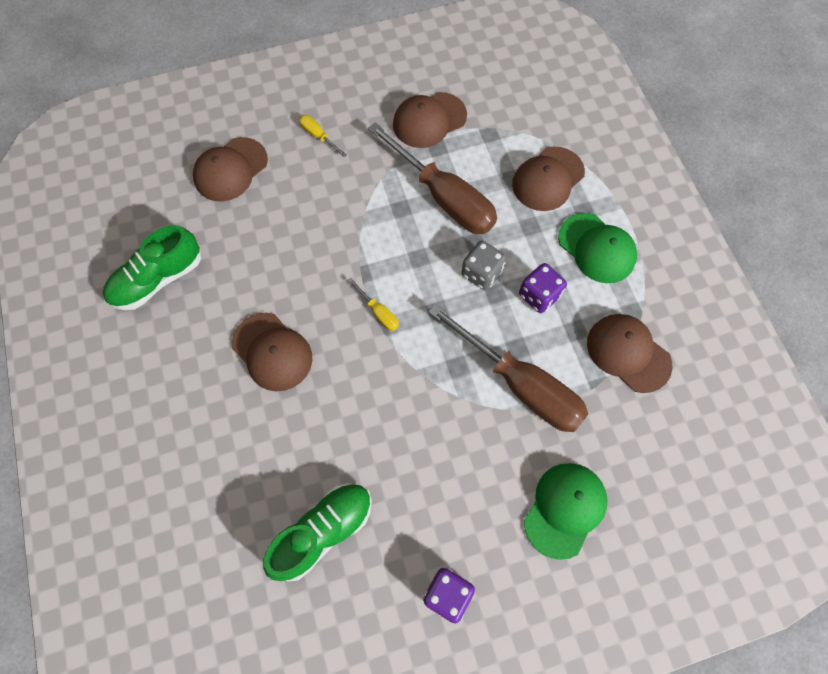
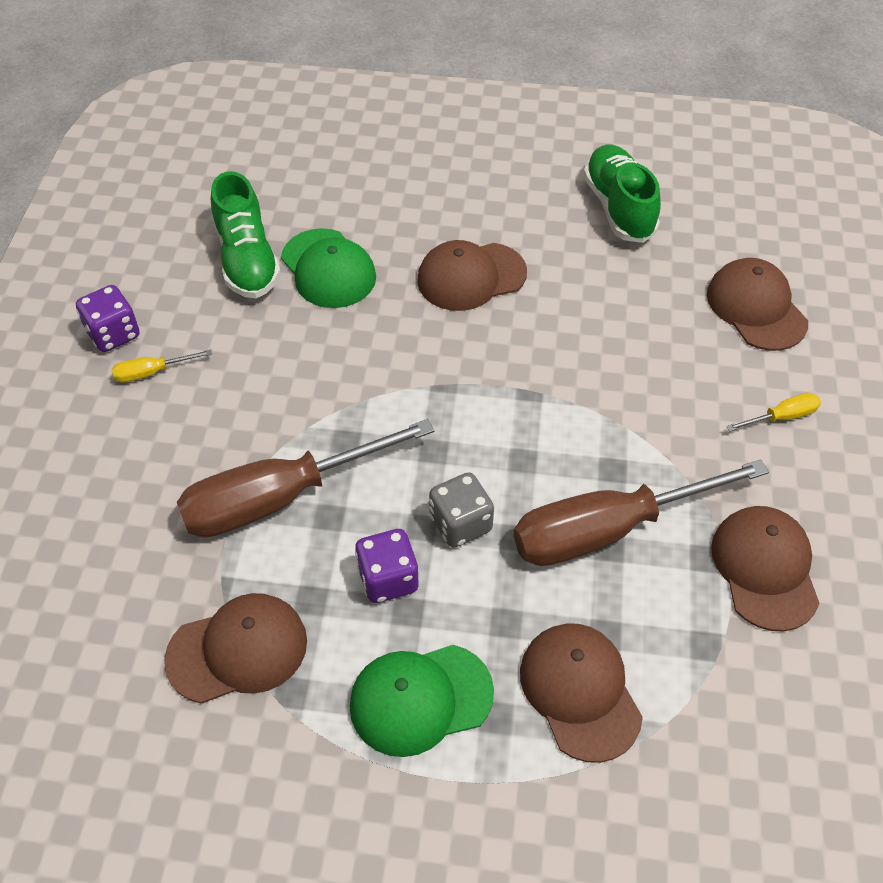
camera: 115 degrees right, 15 degrees down
(378, 312) = (466, 389): yellow screwdriver -> yellow screwdriver (152, 372)
(565, 509) = (108, 474): green cap -> green cap (328, 269)

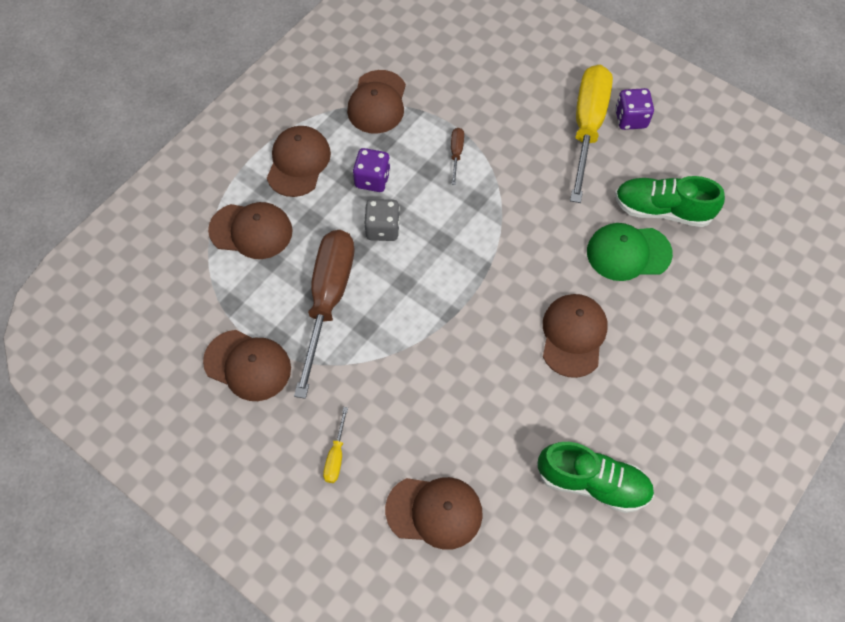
camera: 120 degrees right, 10 degrees up
(152, 372) = (587, 127): yellow screwdriver -> yellow screwdriver, size x2.47
(280, 498) = (456, 154): brown screwdriver -> brown screwdriver, size x0.41
(420, 699) = (298, 163): green cap -> brown cap

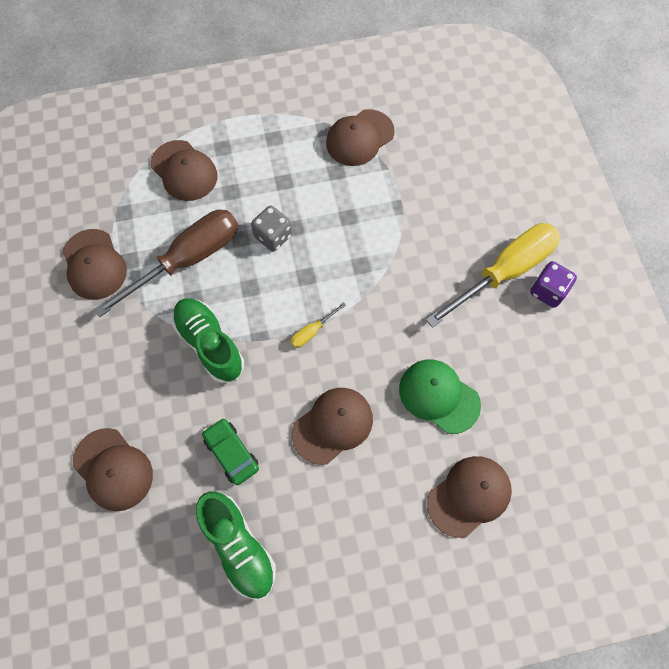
camera: 40 degrees right, 5 degrees up
(298, 163) = (261, 144): brown cap -> brown cap (469, 496)
(336, 456) = (89, 374): yellow screwdriver -> yellow screwdriver (312, 332)
(372, 179) = (301, 194): purple dice -> none
(456, 154) = (380, 219): brown screwdriver -> none
(517, 419) = (231, 453): none -> green car
(662, 210) = (500, 384): green shoe -> green shoe (209, 344)

